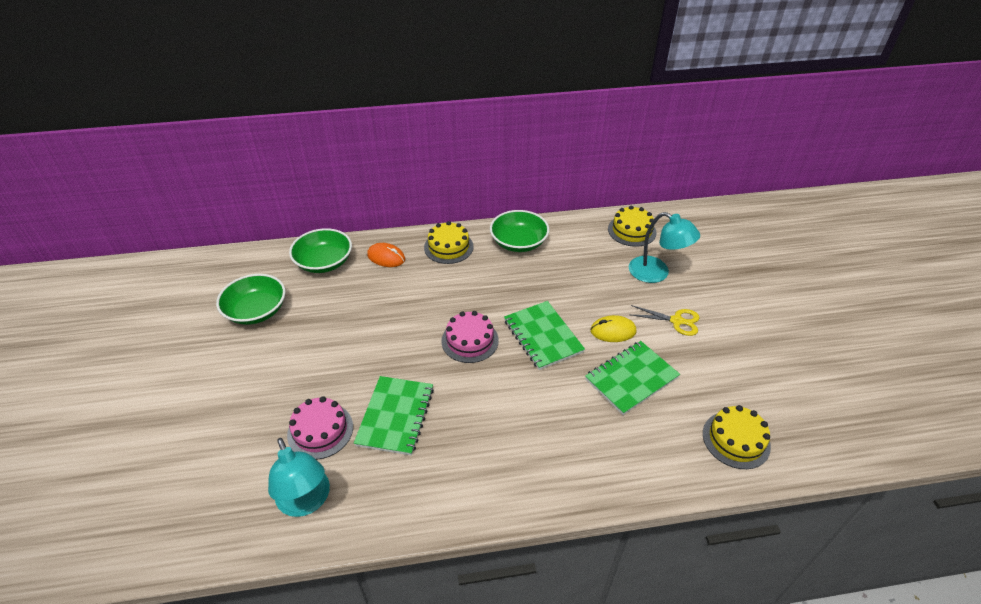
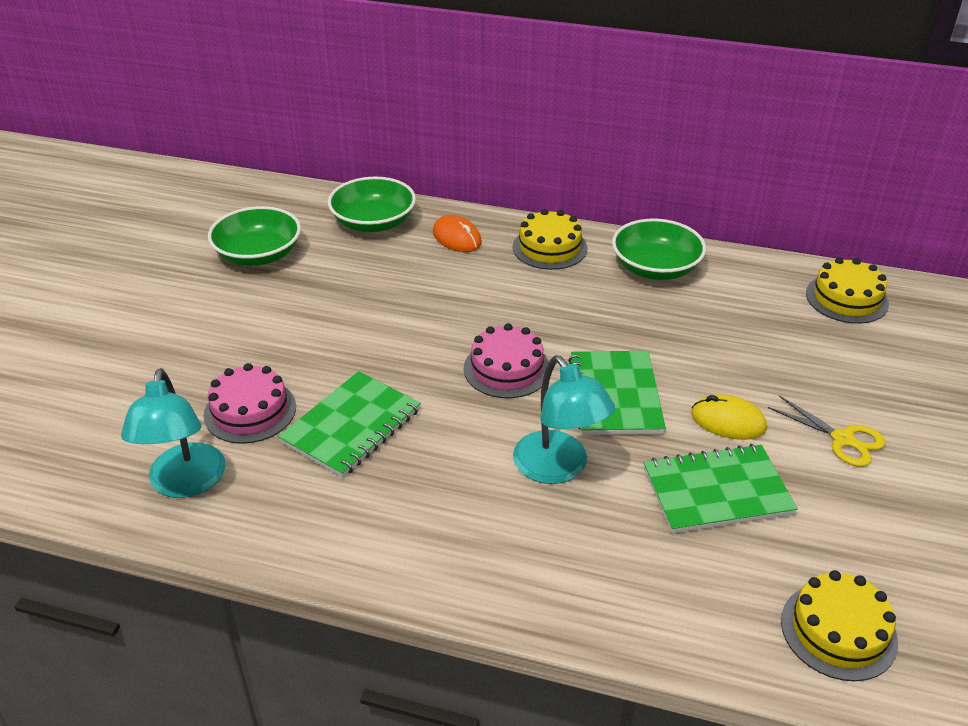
camera: 25 degrees right, 5 degrees down
(656, 273) = (851, 366): turquoise lamp -> turquoise lamp (558, 468)

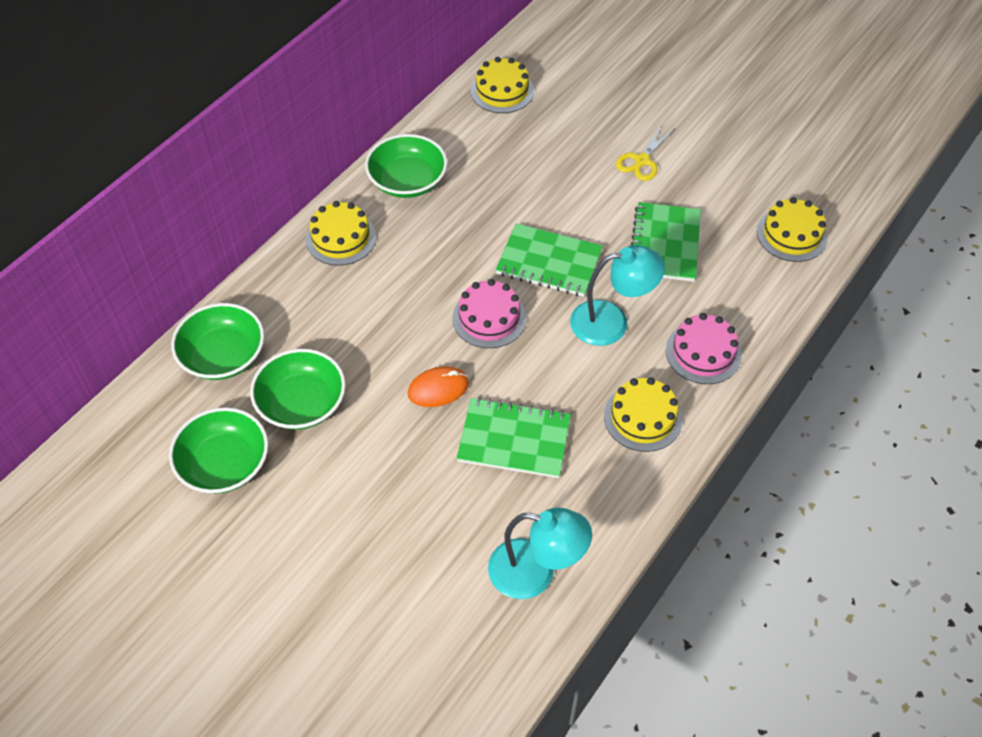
camera: 70 degrees left, 15 degrees up
(250, 411) = (464, 510): pink cake -> pink cake (703, 352)
(340, 277) = (301, 403): none -> green bowl
(351, 426) = (514, 440): green notebook -> green notebook turned 45 degrees counterclockwise
(427, 529) = (643, 417): none -> yellow cake
(457, 238) = (287, 298): orange mouse -> orange mouse (438, 389)
(728, 421) = (602, 210): yellow mouse -> none
(842, 439) = (642, 160): yellow scissors -> yellow scissors turned 150 degrees clockwise

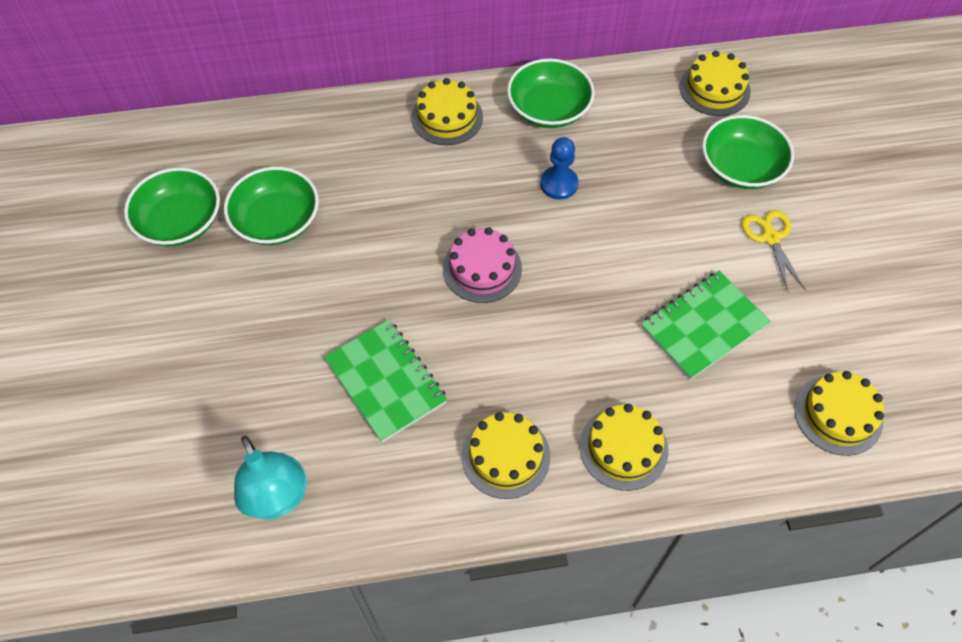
camera: 45 degrees right, 5 degrees up
(223, 356) = (268, 143): green bowl -> green bowl (741, 167)
(438, 389) = (379, 292): orange mouse -> none
(474, 225) = (559, 184): none -> blue pawn
(549, 262) = (583, 262): green notebook -> none
(611, 321) = (576, 354): turquoise lamp -> none
(642, 160) = (770, 238): yellow scissors -> yellow scissors turned 90 degrees clockwise
(703, 352) = (623, 448): pink cake -> yellow cake

